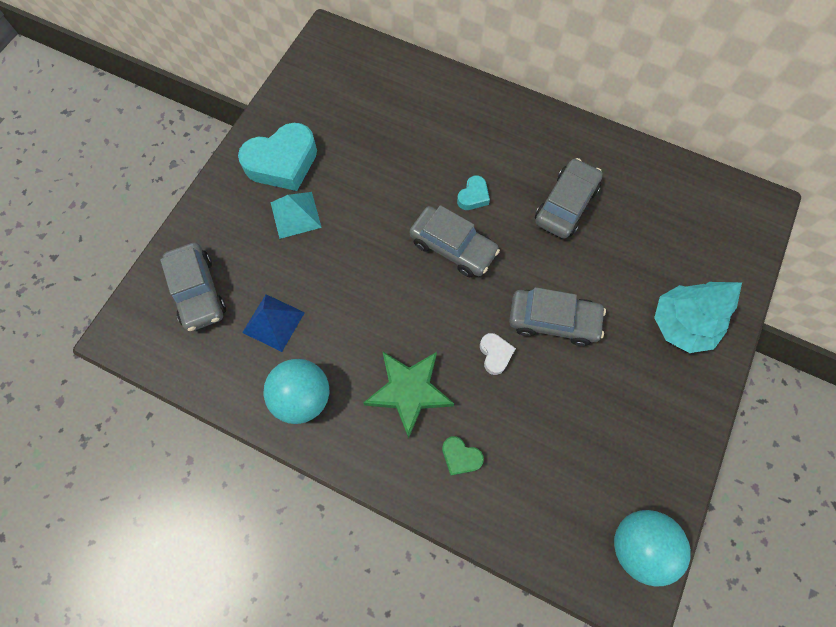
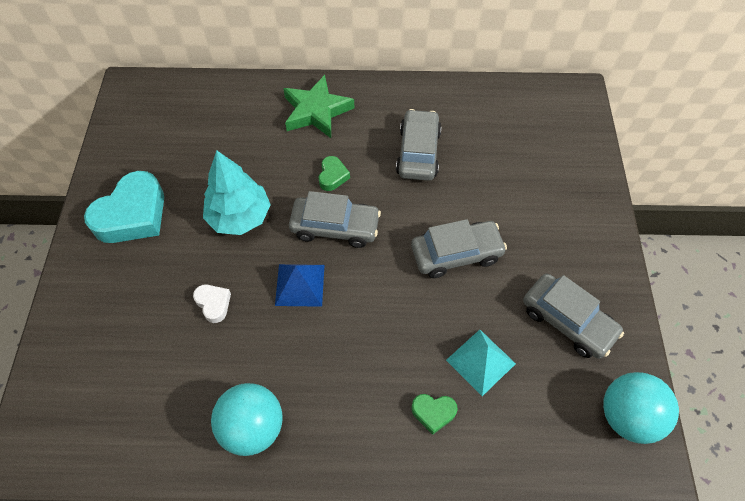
camera: 25 degrees left, 10 degrees down
(198, 291) = (95, 372): grey car -> grey car (567, 321)
(273, 322) = (190, 368): blue pyramid -> blue pyramid (300, 285)
(295, 215) = (167, 257): turquoise pyramid -> turquoise pyramid (480, 362)
(409, 391) = (356, 374): green star -> green star (316, 111)
(473, 196) = (332, 176): turquoise heart -> green heart
(495, 354) = (419, 305): white heart -> white heart (213, 304)
(681, 325) = (564, 212): turquoise tree -> turquoise tree (239, 217)

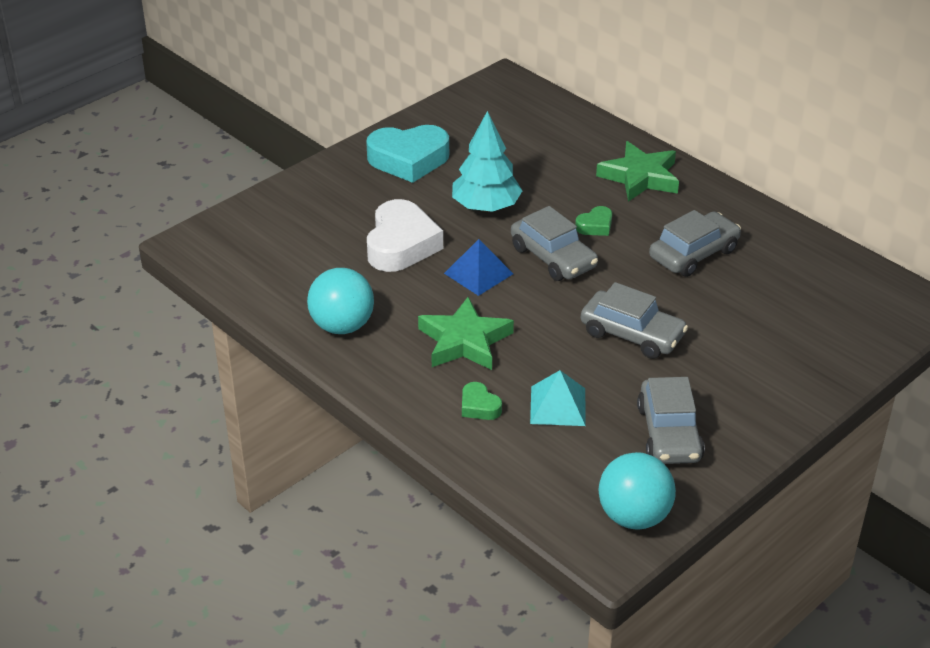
camera: 45 degrees right, 20 degrees down
(213, 304) = (401, 244): white heart -> white heart, size x2.12
(358, 359) = (464, 341): none -> green star

